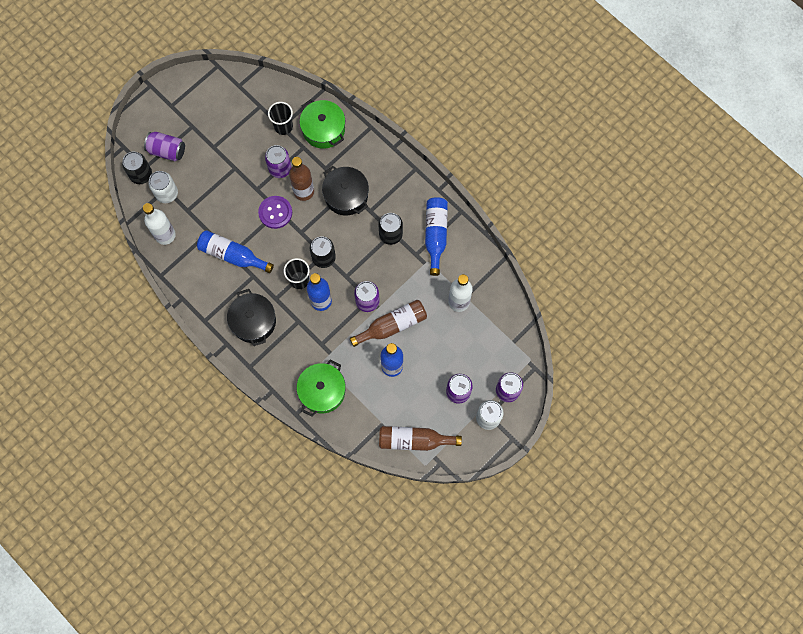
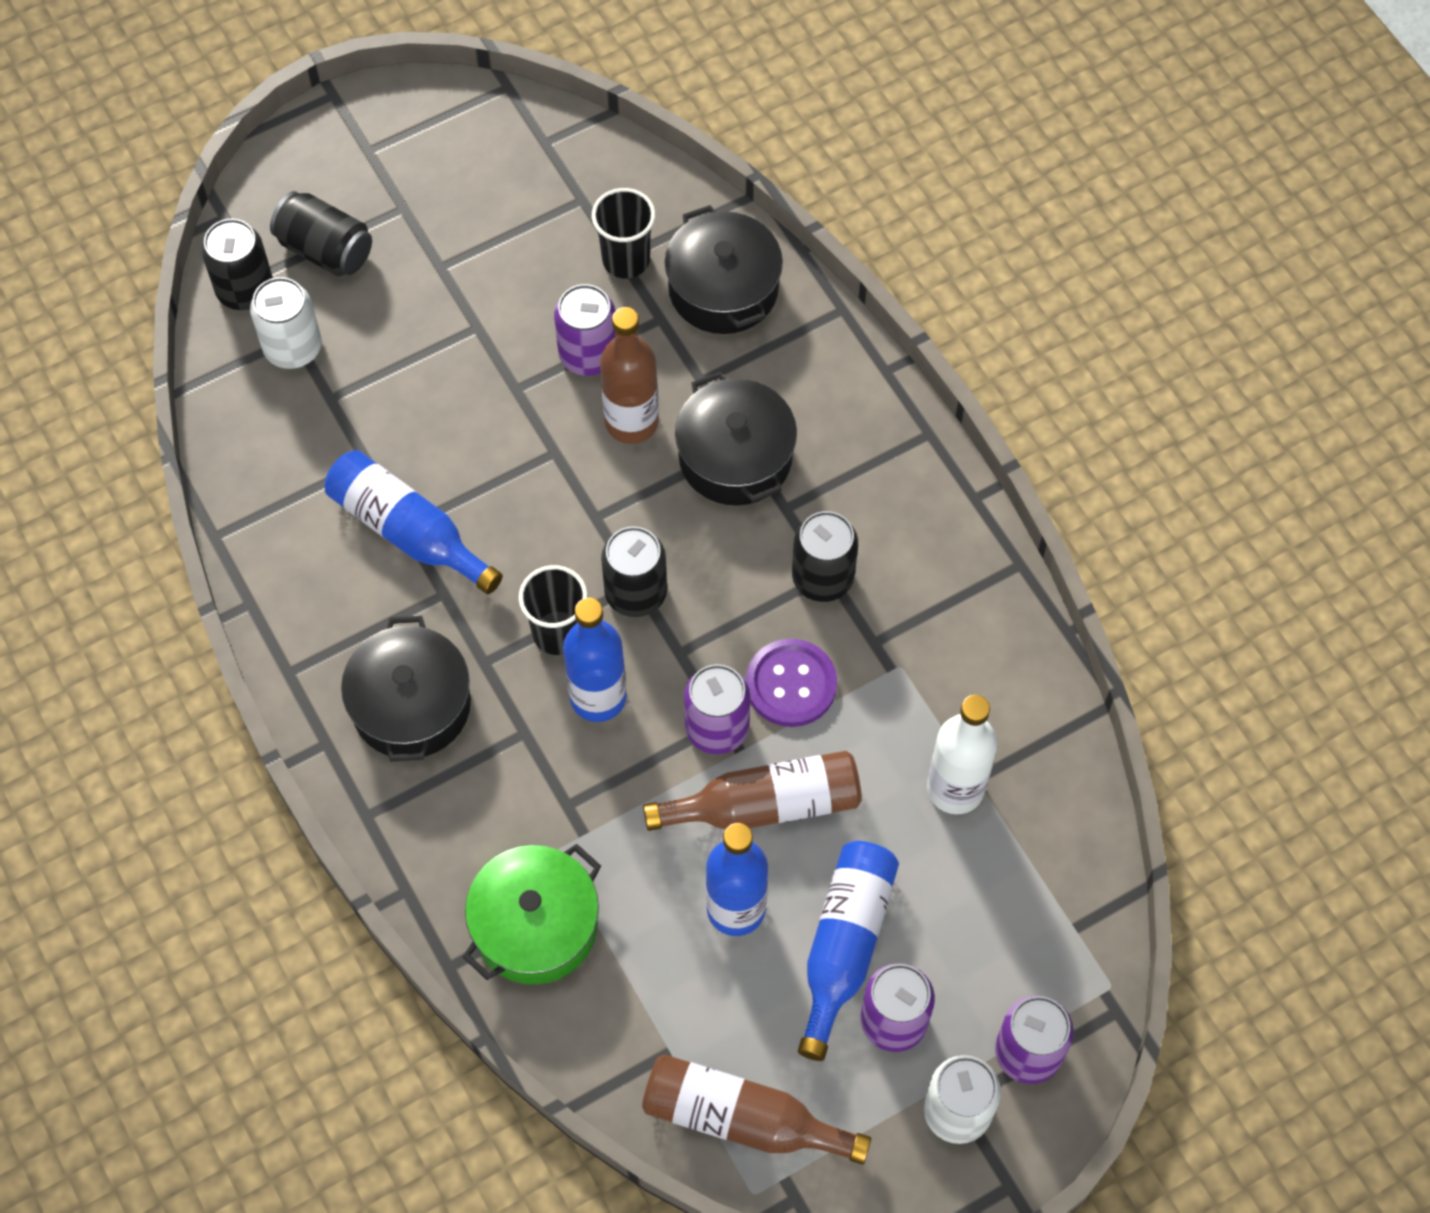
camera: 15 degrees right, 10 degrees down
(165, 235) = (258, 443): white bottle -> none
(167, 151) = (325, 250): purple can -> black can
(275, 212) = (546, 455): purple button -> purple button (791, 684)
(323, 129) = (723, 289): green pot -> black pot
(435, 235) = (938, 607): blue bottle -> blue bottle (844, 946)

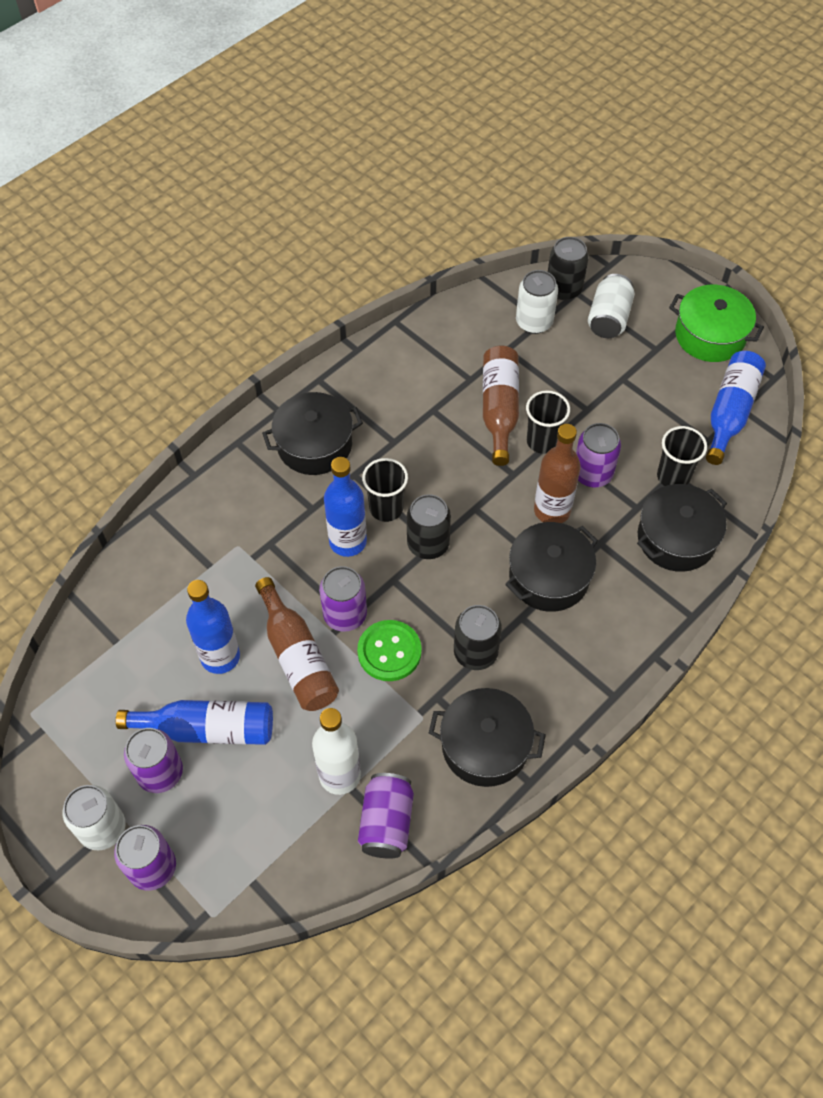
camera: 75 degrees right, 5 degrees down
(325, 250) = (608, 319): black can -> white can
(408, 531) = (430, 412): blue bottle -> blue bottle (730, 412)
(512, 400) = (542, 441): none -> black cup
(535, 926) = (185, 547): green pot -> green pot (710, 335)
(742, 1119) = (78, 694): brown bottle -> brown bottle (499, 409)
(791, 684) = (389, 651): purple button -> green button
(959, 603) = (485, 746): none -> black pot
(1034, 746) = (386, 823): none -> purple can

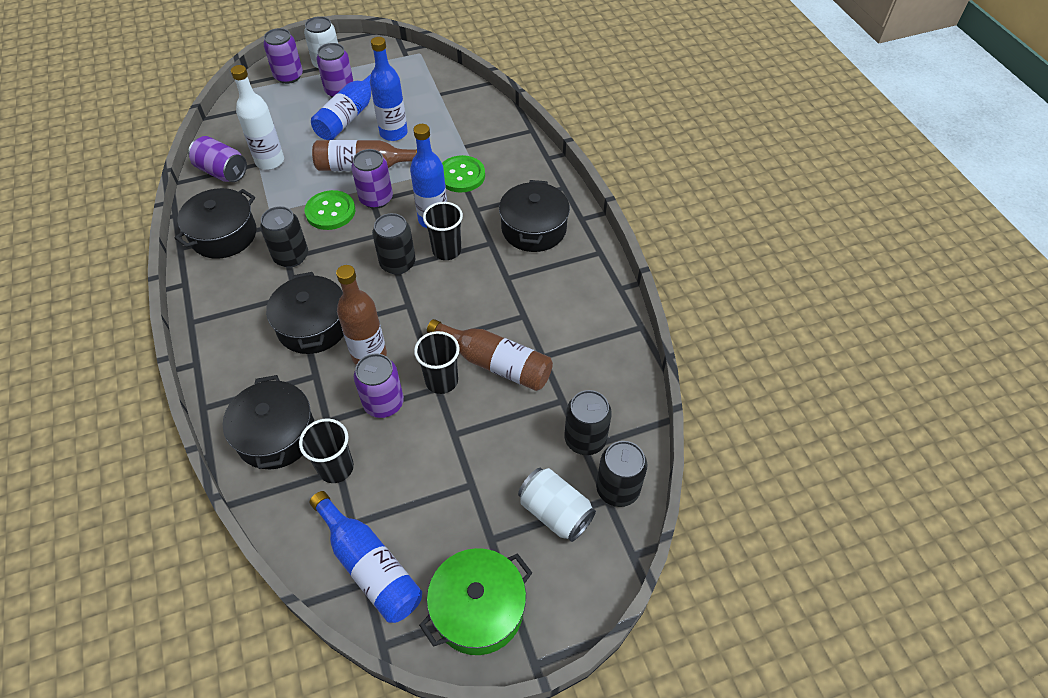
camera: 115 degrees right, 5 degrees down
(264, 546) = (461, 175): none -> green button
(534, 322) = (585, 439): white can -> black can

